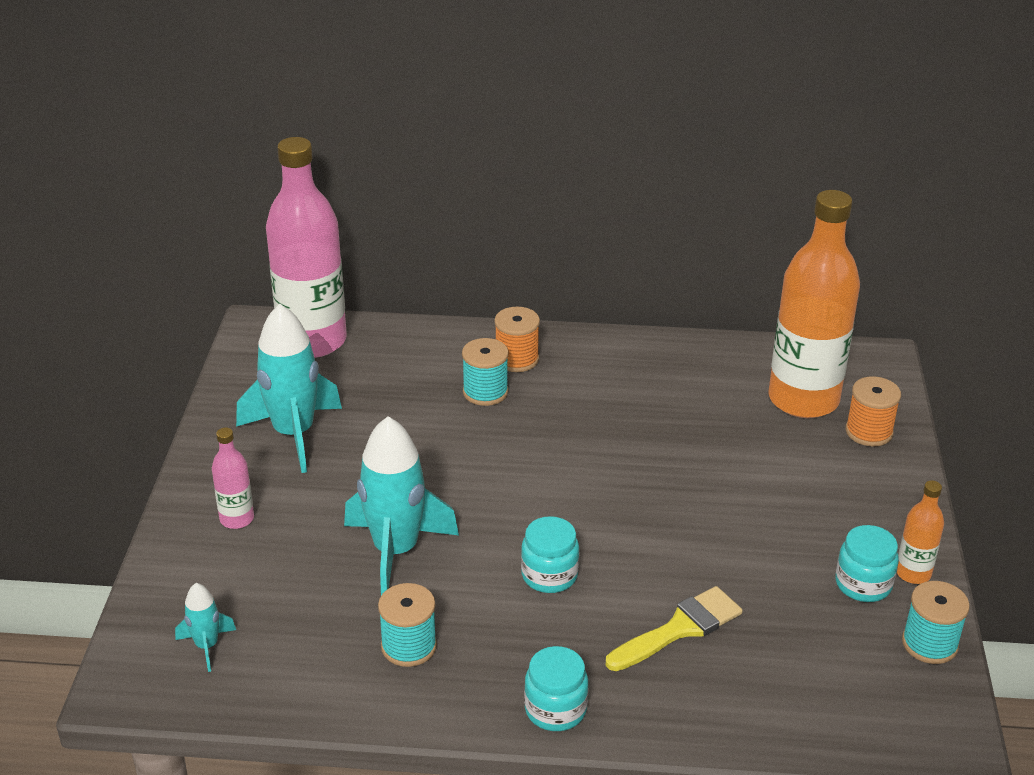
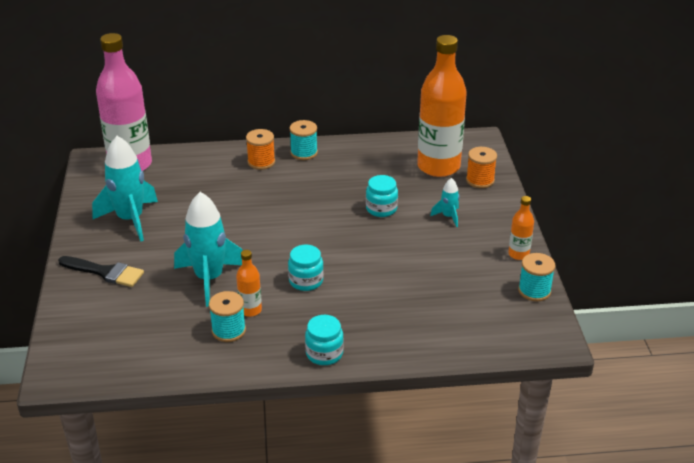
camera: 10 degrees left, 0 degrees up
(207, 646) = (103, 346): turquoise rocket -> turquoise rocket (448, 217)
(237, 519) = (105, 272): pink bottle -> black brush
(450, 615) = (250, 310): none -> orange bottle
(485, 392) = (245, 183): turquoise spool -> turquoise spool (304, 153)
(679, 629) = (389, 301): yellow brush -> none
(863, 584) = (491, 263): turquoise jar -> turquoise jar (381, 209)

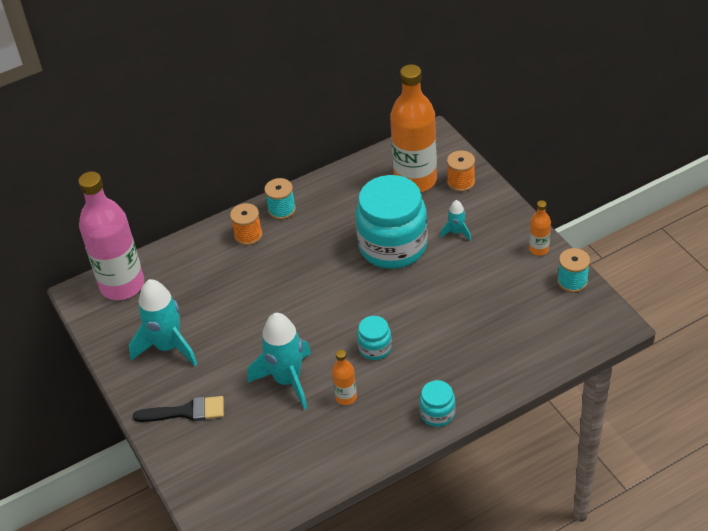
camera: 20 degrees left, 10 degrees up
(228, 330) = (341, 425): turquoise spool -> none
(381, 209) = (393, 246): turquoise jar -> turquoise jar, size x2.22

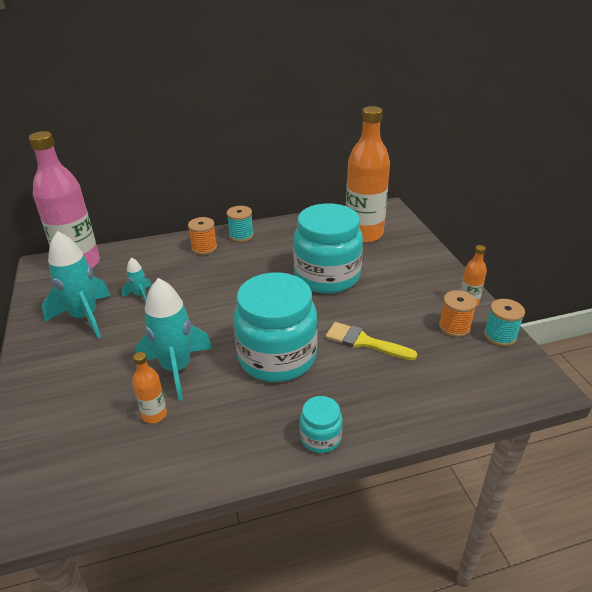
camera: 10 degrees right, 10 degrees down
(186, 412) = (63, 377): black brush -> none
(346, 397) = (227, 398): orange bottle -> orange bottle (154, 414)
(375, 348) = (277, 357): turquoise jar -> turquoise jar, size x2.22
(450, 315) = (364, 342): none -> yellow brush
(456, 232) = (390, 276): turquoise rocket -> turquoise rocket (140, 295)
(461, 182) = (404, 241): orange spool -> orange spool (454, 327)

